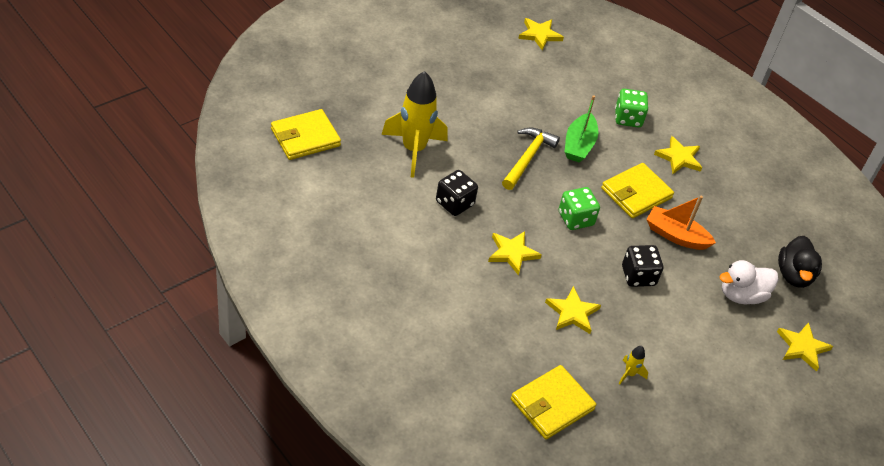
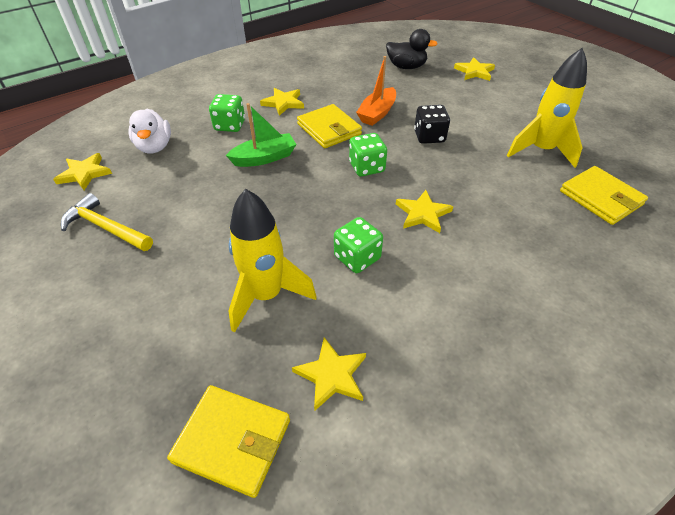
camera: 80 degrees left, 0 degrees up
(305, 137) = (232, 440): yellow wallet -> yellow wallet turned 45 degrees counterclockwise
(454, 203) = (357, 258): black dice -> green dice
(528, 158) = (283, 194): yellow hammer -> yellow hammer (106, 227)
(572, 313) = (486, 178): yellow star -> yellow star (332, 375)
(579, 145) = (264, 158): green boat -> green boat turned 45 degrees counterclockwise
(629, 374) = (541, 151): yellow rocket -> yellow rocket, size x2.44
(741, 295) = (433, 90): white duck -> white duck (155, 147)

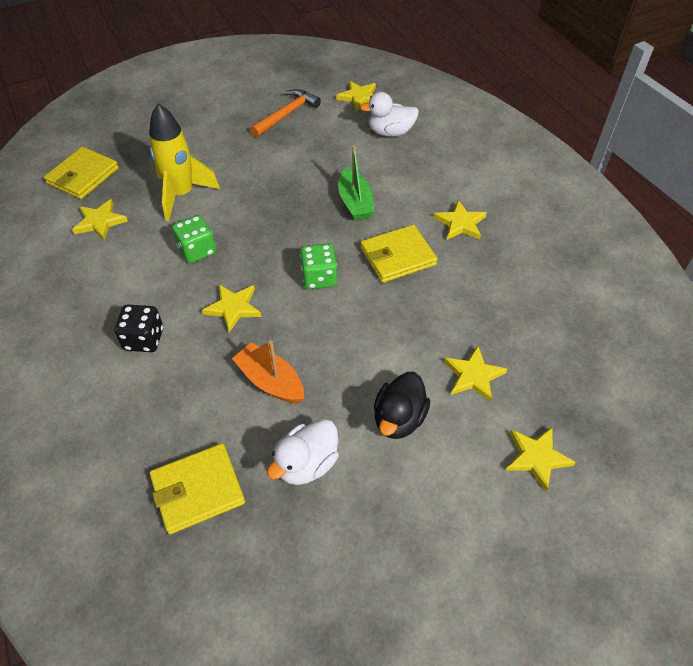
camera: 100 degrees right, 5 degrees up
(106, 227) = (287, 114): yellow hammer -> orange hammer
(230, 125) = (419, 180): green dice -> none
(377, 113) = (425, 306): orange boat -> orange boat (270, 381)
(406, 67) = (553, 366): black duck -> black duck (399, 419)
(429, 92) = (473, 376): none -> yellow star
(429, 137) = (364, 347): black dice -> black dice (144, 339)
(541, 151) = (306, 464): yellow rocket -> white duck

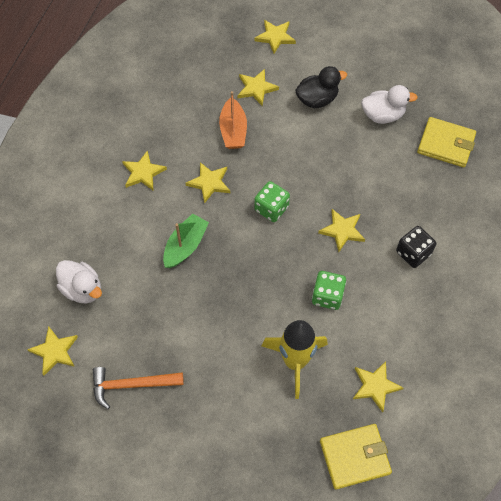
camera: 135 degrees left, 10 degrees up
(270, 381) = (362, 168): orange boat -> orange boat (233, 130)
(397, 256) = (209, 183): yellow wallet -> yellow star

